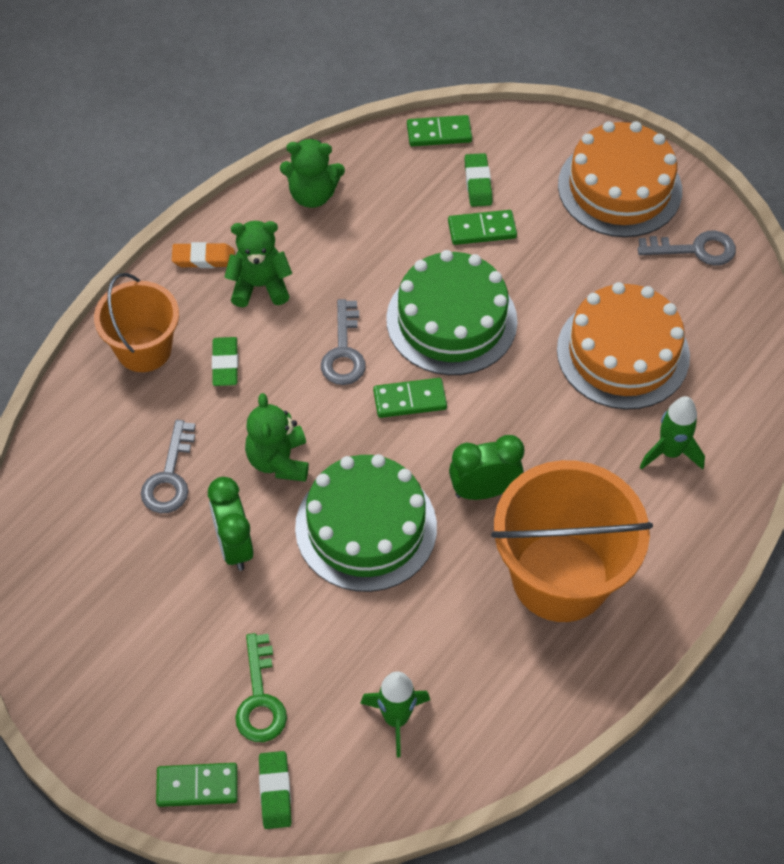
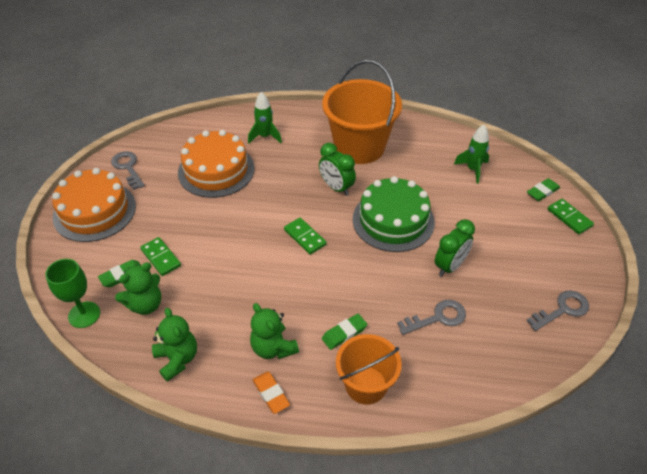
camera: 120 degrees left, 10 degrees down
(260, 698) = (511, 216): green key -> none
(278, 460) = (386, 273): green teddy bear -> green teddy bear (145, 304)
(344, 351) = (293, 280): grey key -> grey key (562, 309)
(439, 133) = (84, 314): green domino -> green goblet
(451, 320) = (238, 243): green cake -> none

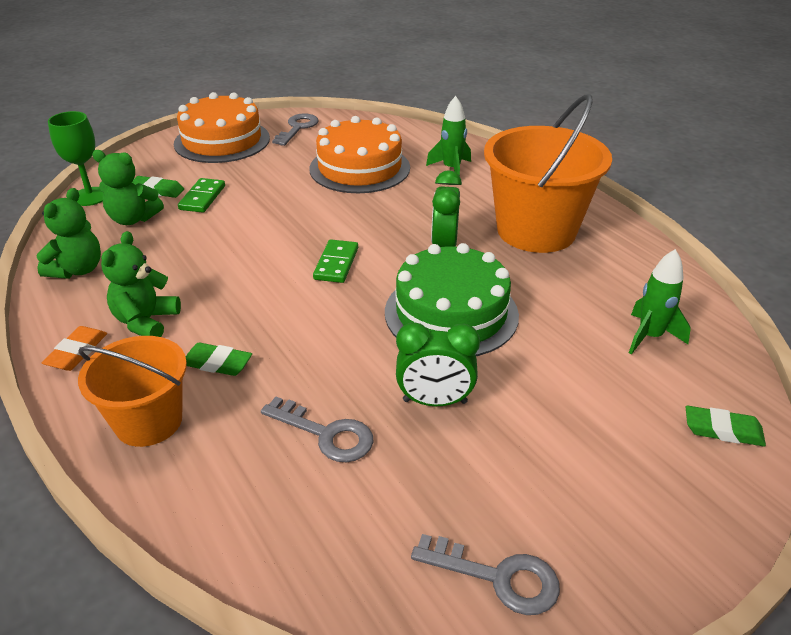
camera: 50 degrees right, 10 degrees down
(569, 218) = (716, 490): green domino -> none

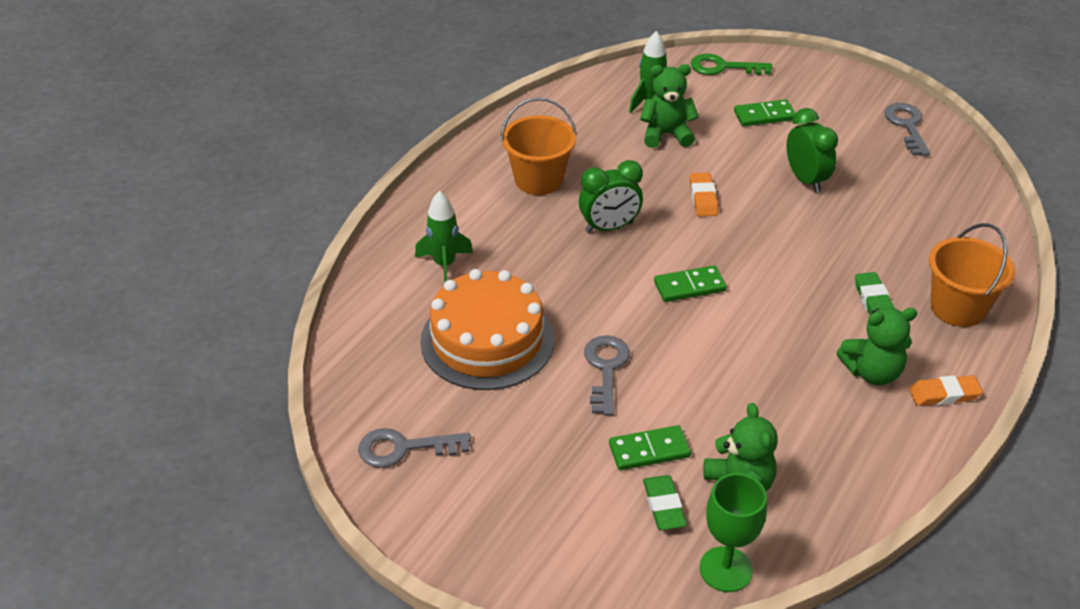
camera: 115 degrees left, 5 degrees up
(77, 270) = (855, 474): green teddy bear -> green teddy bear (666, 135)
(222, 141) = (490, 515): orange cake -> none
(326, 434) = (881, 218): grey key -> grey key (605, 369)
(451, 313) = (703, 198): green cake -> orange eraser
(536, 231) = (538, 180): orange bucket -> orange bucket, size x0.61
(586, 422) = (764, 116): none -> green domino
(723, 430) = (723, 67): green eraser -> green key

